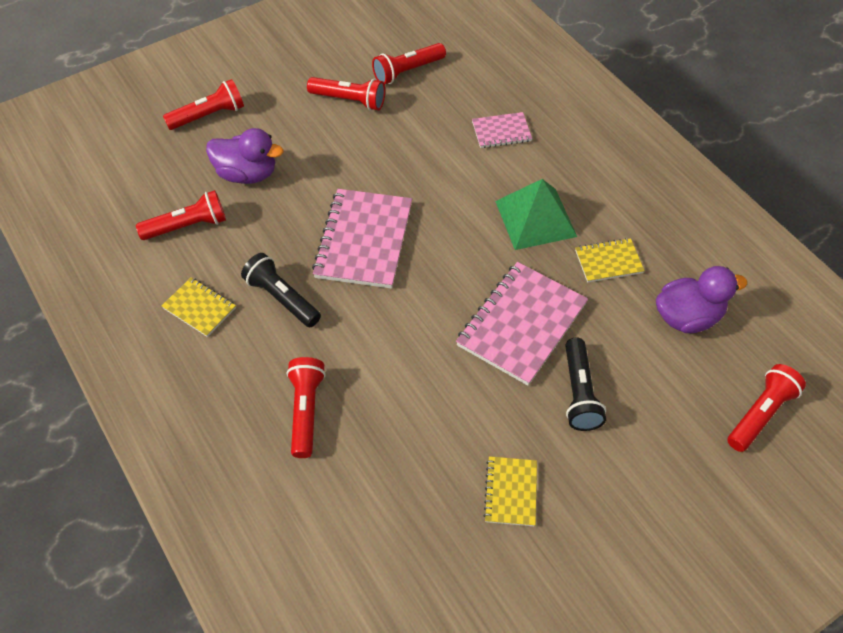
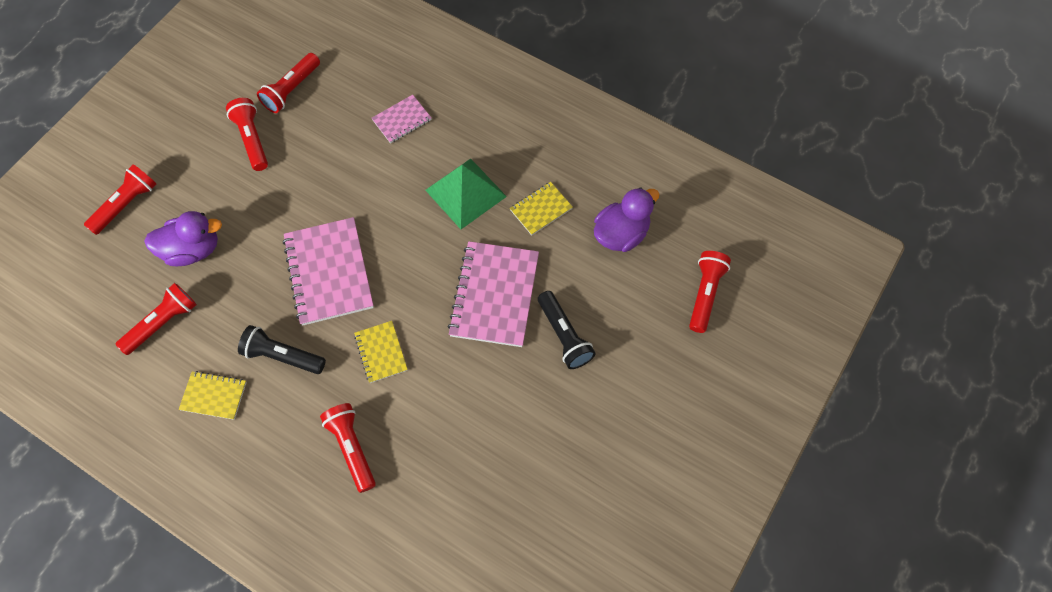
camera: 25 degrees left, 10 degrees up
(349, 100) = (252, 139): red flashlight -> red flashlight turned 105 degrees counterclockwise
(510, 492) = (545, 442): yellow notebook -> yellow notebook (381, 352)

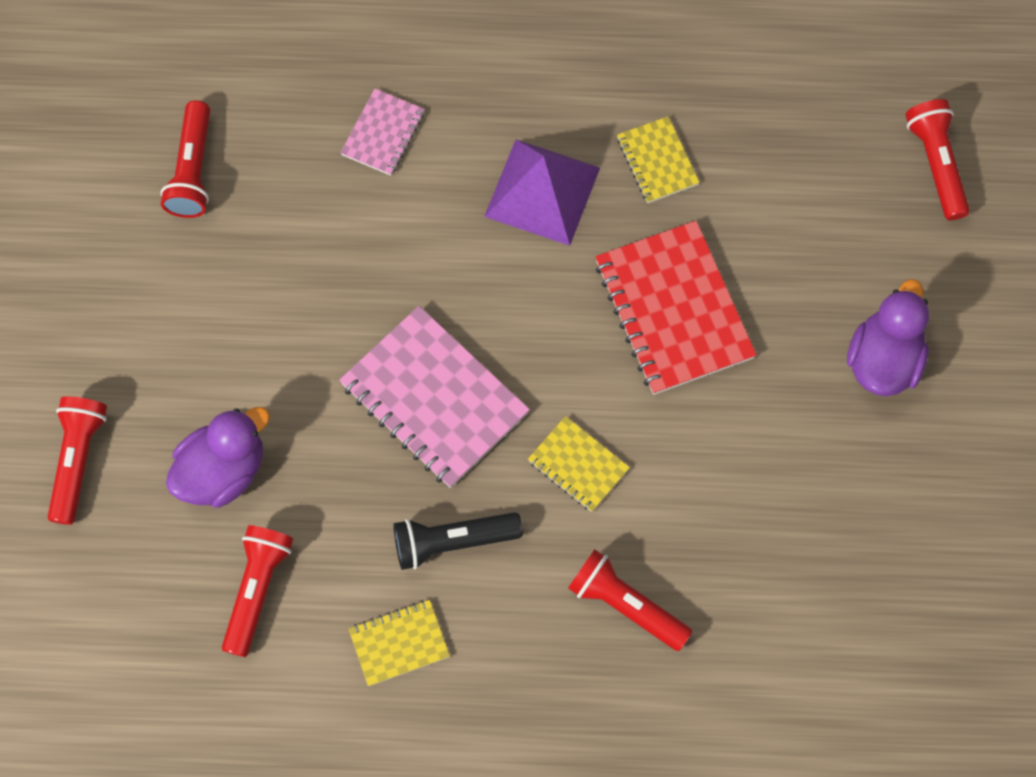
camera: 30 degrees left, 5 degrees up
(252, 139) = (189, 272): red flashlight -> none
(466, 193) = (542, 191): green pyramid -> purple pyramid
(494, 295) = (673, 310): pink notebook -> red notebook
(541, 209) = (657, 161): yellow notebook -> yellow notebook turned 45 degrees counterclockwise
(564, 335) = (796, 314): black flashlight -> none
(621, 234) = (782, 140): purple duck -> purple duck (883, 360)

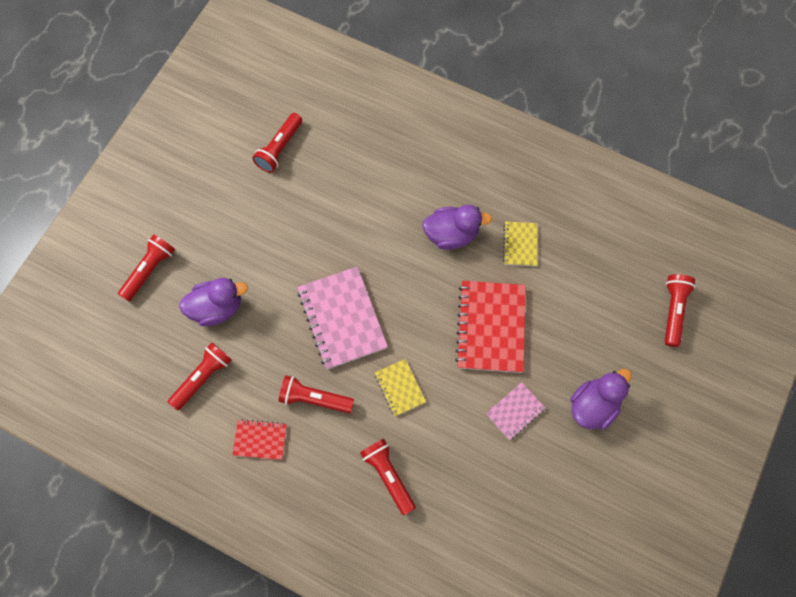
camera: 25 degrees right, 0 degrees up
(383, 134) = (384, 170): pink notebook -> pink notebook (515, 411)
(399, 643) = (260, 440): yellow notebook -> red notebook
(452, 542) = (314, 398): black flashlight -> red flashlight
(542, 191) = (451, 234): purple pyramid -> purple duck

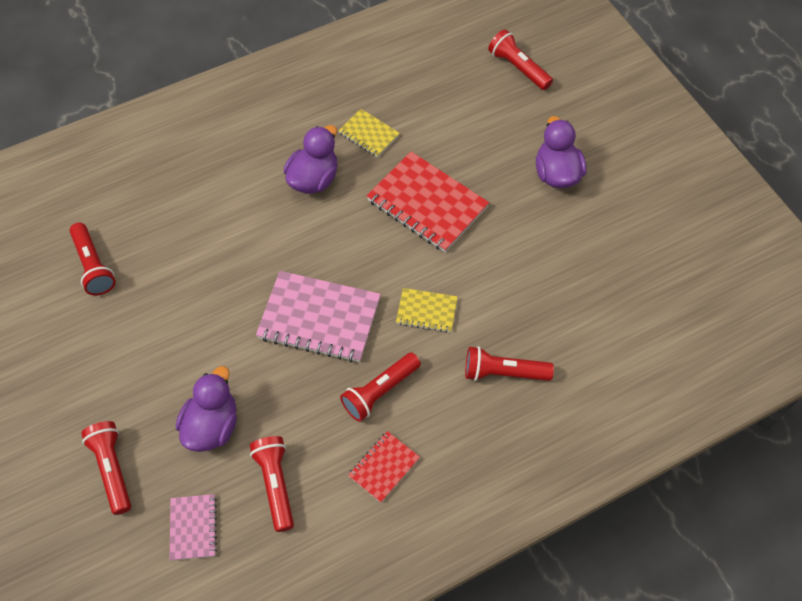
camera: 55 degrees left, 10 degrees down
(515, 411) = (518, 233): pink notebook -> pink notebook (193, 527)

